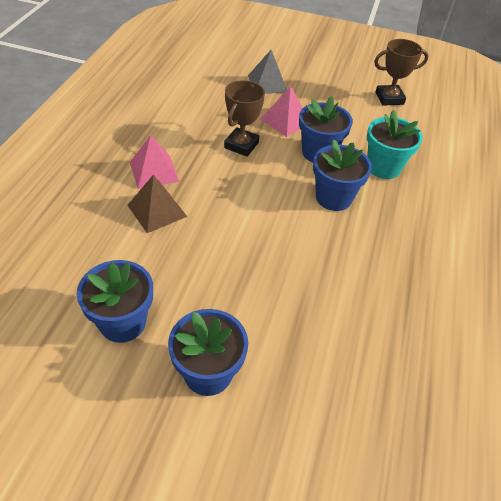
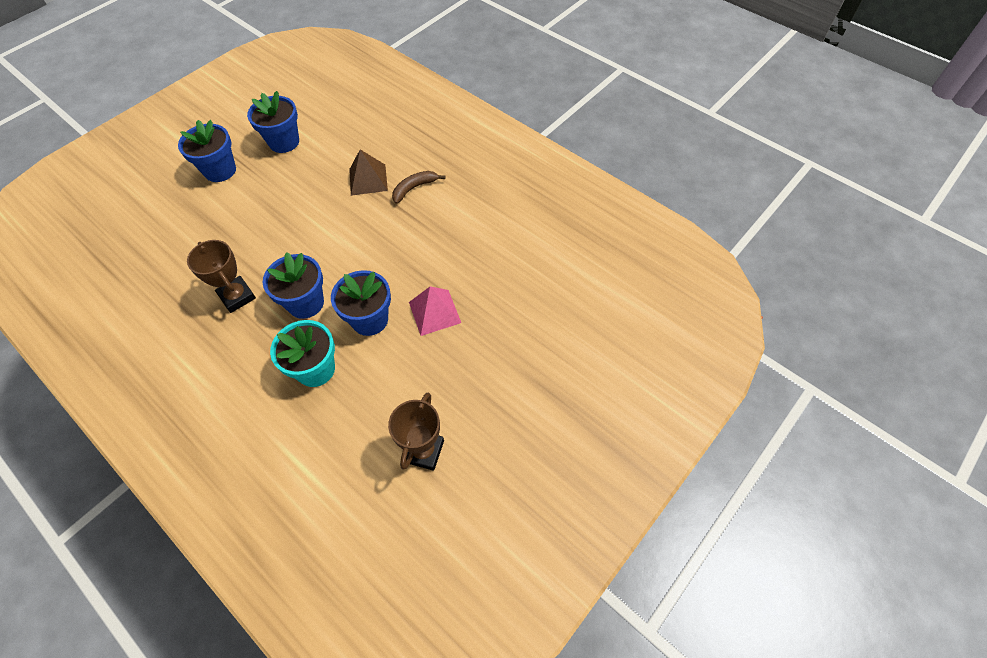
camera: 120 degrees right, 10 degrees up
(154, 171) = (414, 188): pink pyramid -> brown banana
(241, 145) = (415, 259): brown trophy -> brown trophy (237, 296)
(267, 83) = (511, 323): grey pyramid -> none

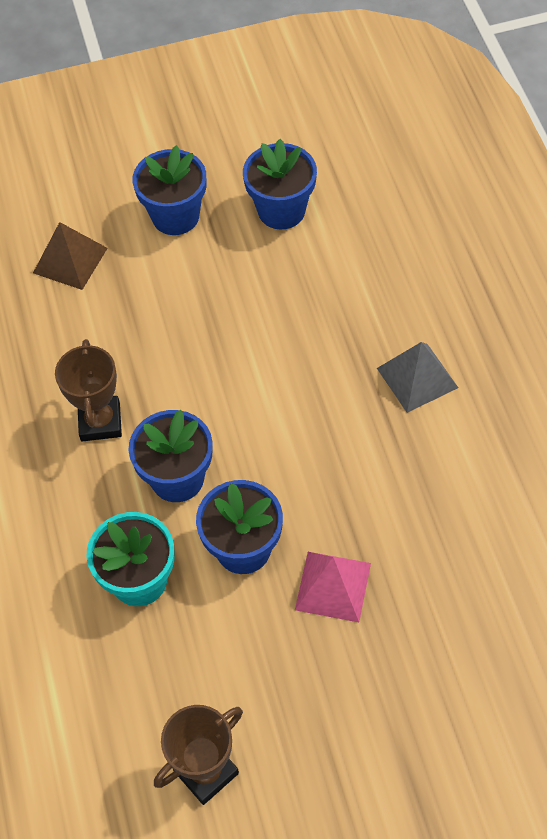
camera: 35 degrees right, 0 degrees up
(368, 179) = (361, 330): brown pyramid -> brown pyramid (70, 260)
(414, 188) = (417, 378): brown banana -> grey pyramid

